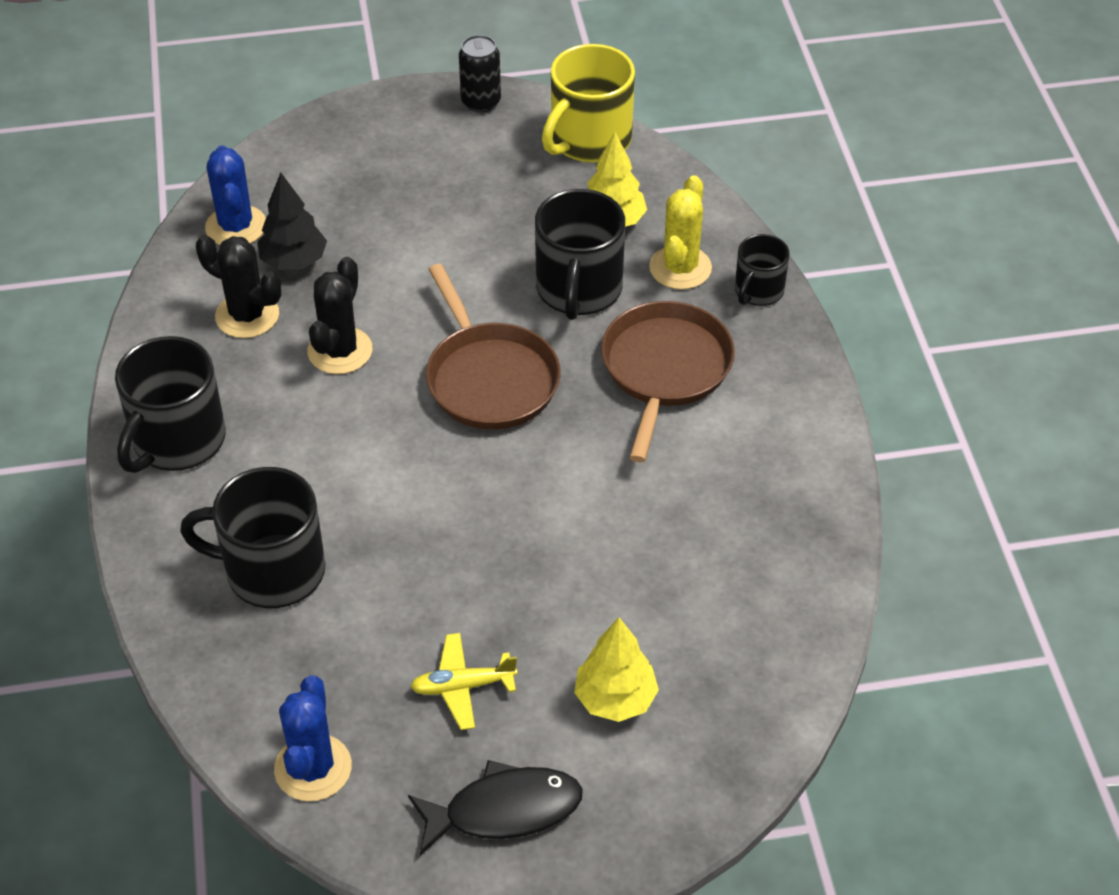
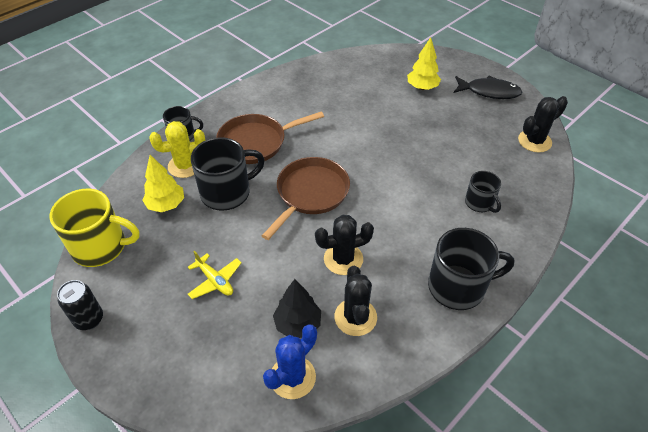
camera: 125 degrees left, 0 degrees up
(272, 570) = (479, 203): black mug -> black mug, size x0.57
(313, 768) = (534, 141): blue cactus -> black cactus
(463, 686) = (460, 123): yellow plane -> yellow plane (215, 280)
(504, 810) = (489, 92): black fish -> black fish turned 150 degrees clockwise

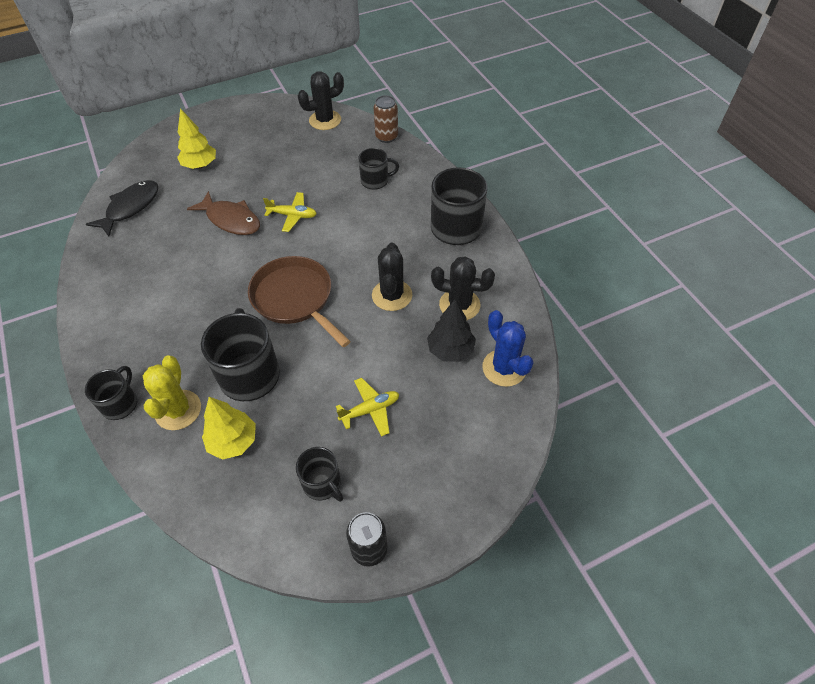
camera: 70 degrees left, 5 degrees up
(101, 247) = (263, 526): yellow mug -> none
(141, 270) = (322, 483): none -> black mug
(256, 142) = (185, 329): brown pan -> none
(374, 126) = (231, 220): none -> brown fish
(400, 161) = (292, 215): none -> yellow plane
(489, 92) = (242, 123): black fish -> black fish (130, 207)
(534, 141) = (325, 120): black cactus -> black cactus turned 75 degrees clockwise
(547, 192) = (386, 137): none -> brown can

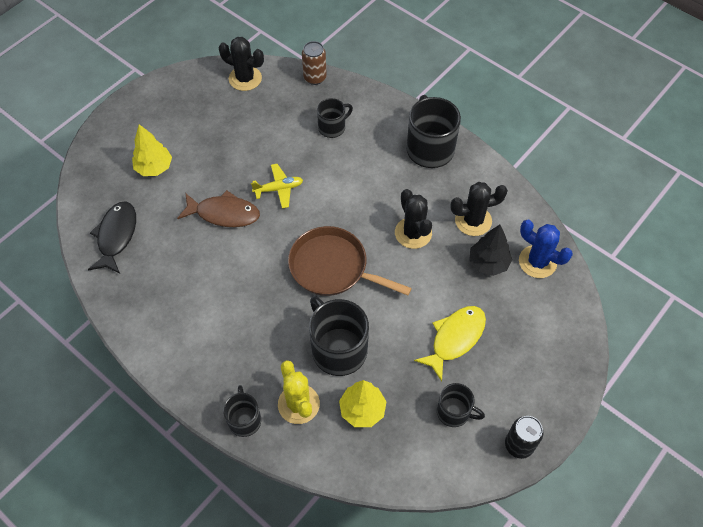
camera: 25 degrees left, 5 degrees up
(325, 120) = (245, 78): black cactus -> black cactus turned 75 degrees clockwise
(370, 410) = (455, 339): yellow plane -> yellow fish

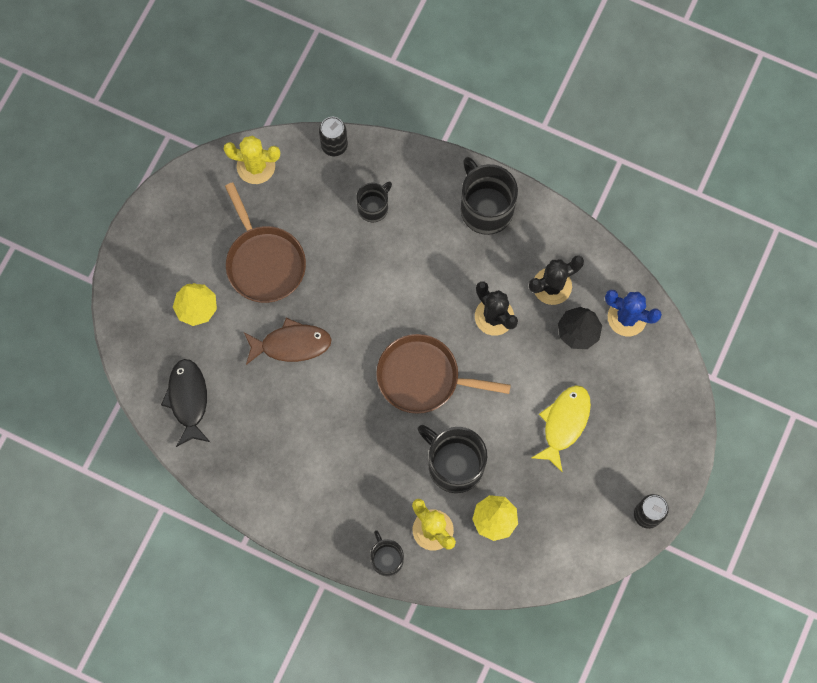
camera: 15 degrees left, 15 degrees up
(225, 147) = (264, 262): none -> brown pan
(245, 78) = (256, 166): black cactus -> yellow cactus
(279, 189) = (339, 300): yellow plane -> none
(315, 78) = (334, 145): brown can -> black can
(454, 412) = (580, 498): black mug -> none

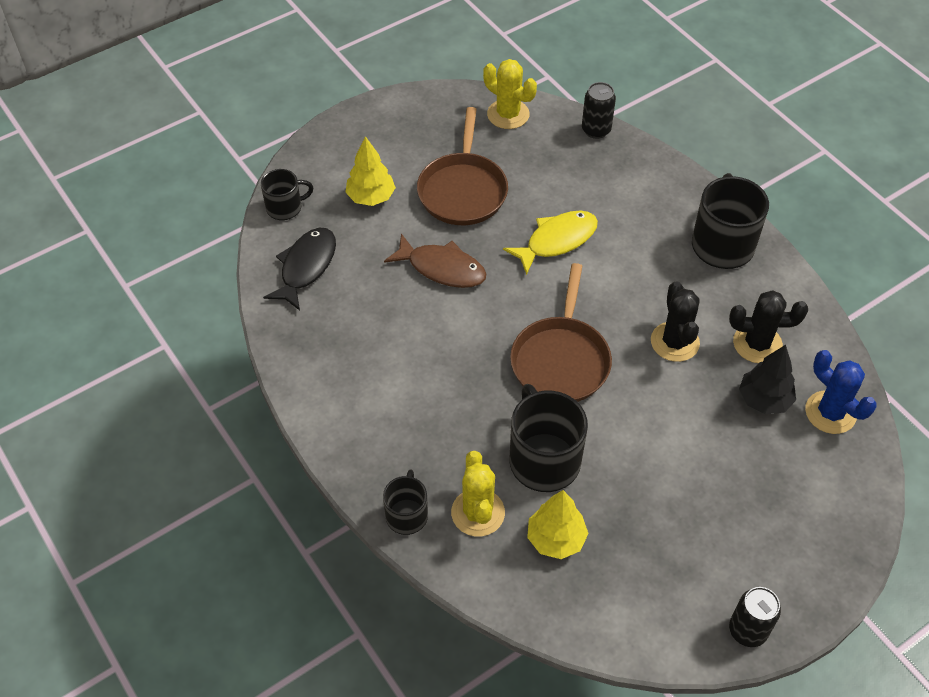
camera: 30 degrees right, 20 degrees down
(373, 207) = (603, 194): black mug -> black mug (285, 207)
(422, 377) = (561, 360): brown pan -> brown pan turned 120 degrees counterclockwise
(564, 423) = (696, 481): yellow fish -> yellow fish (557, 241)

